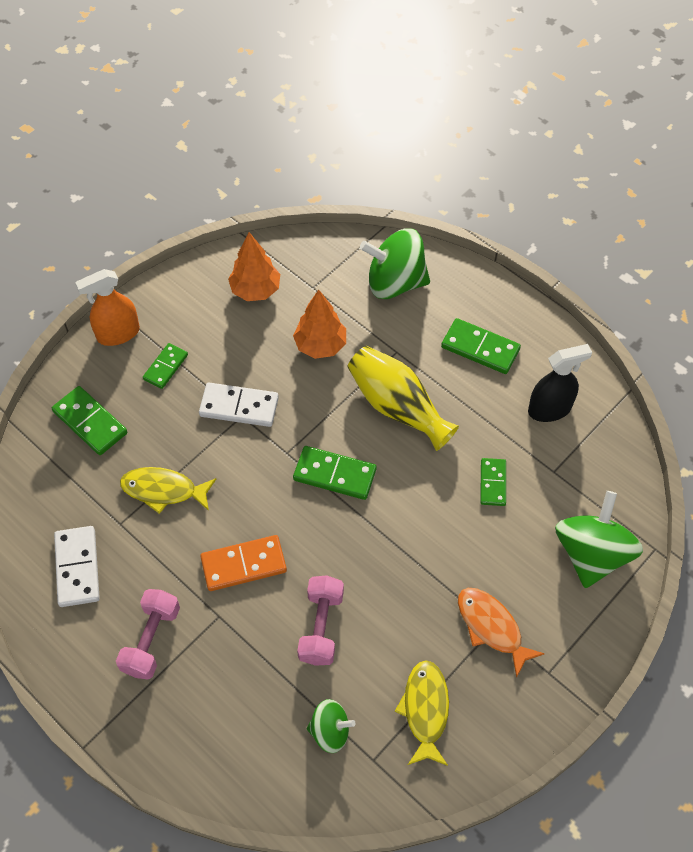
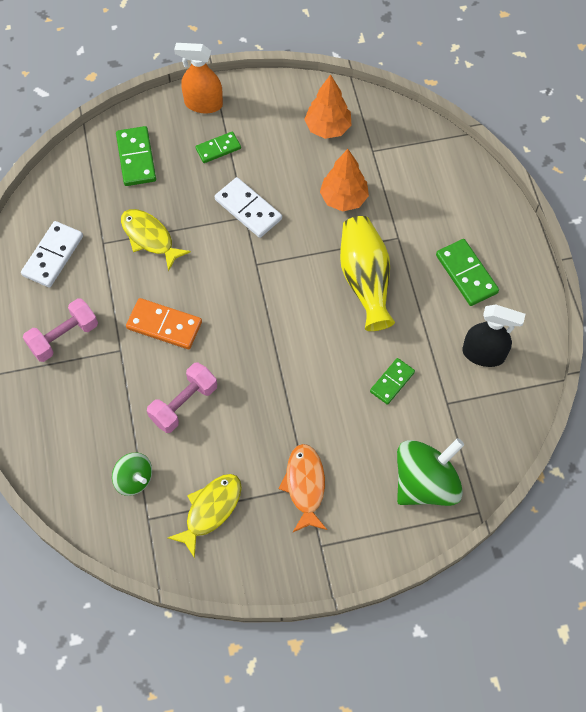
camera: 35 degrees right, 5 degrees up
(334, 475) = (278, 302): green domino -> none
(395, 282) = (440, 183): green spinning top -> none

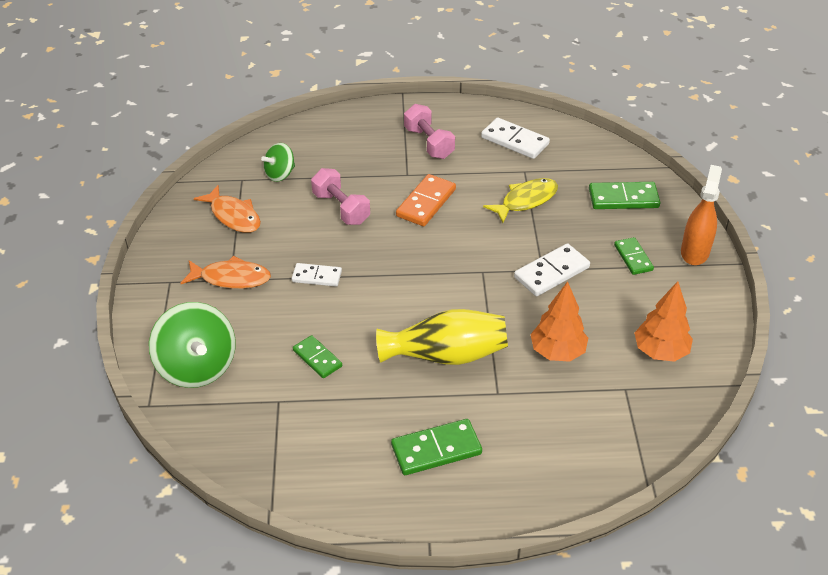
camera: 100 degrees right, 20 degrees down
(211, 510) = (233, 216): yellow fish -> orange fish
(288, 405) = (317, 276): none -> white domino
(483, 354) = (326, 445): black spray bottle -> none

